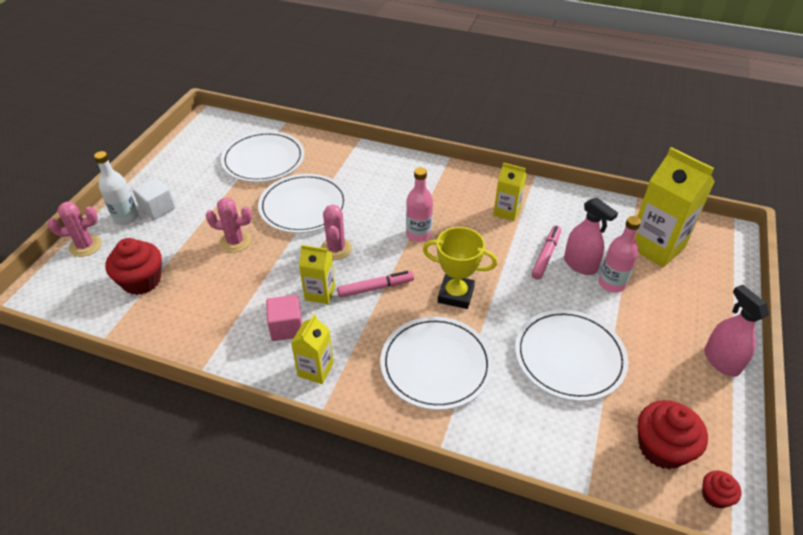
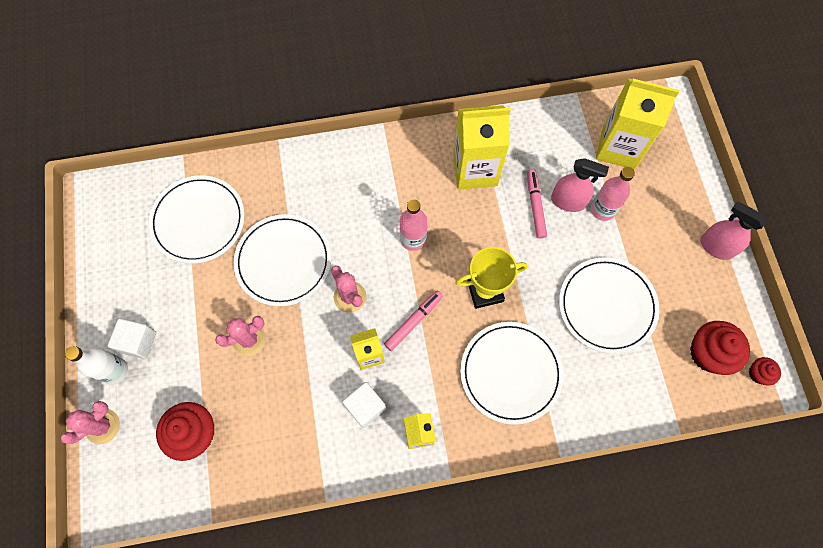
camera: 30 degrees left, 25 degrees up
(286, 327) = (365, 407): pink cube -> white cube
(506, 212) = (475, 170): yellow carton -> yellow carton, size x1.81

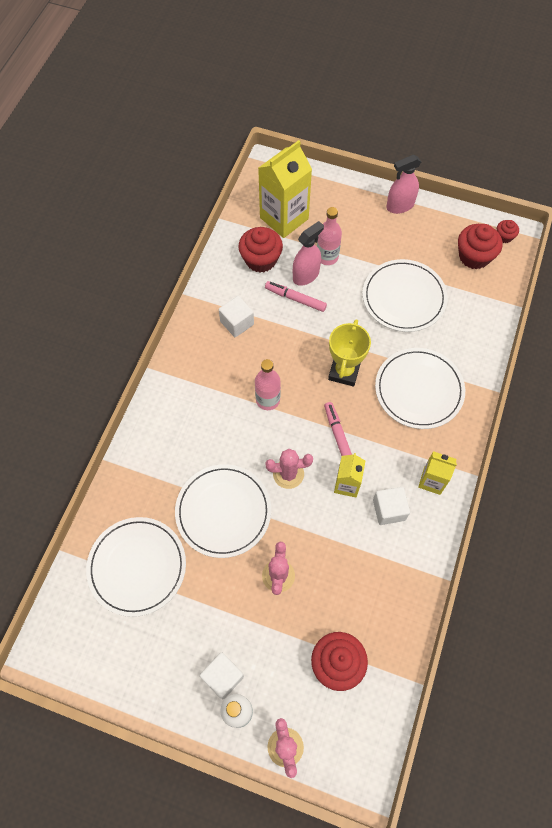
camera: 60 degrees left, 5 degrees down
(475, 170) = (237, 323): yellow carton -> white cube
(557, 153) = (261, 260): none -> red cupcake

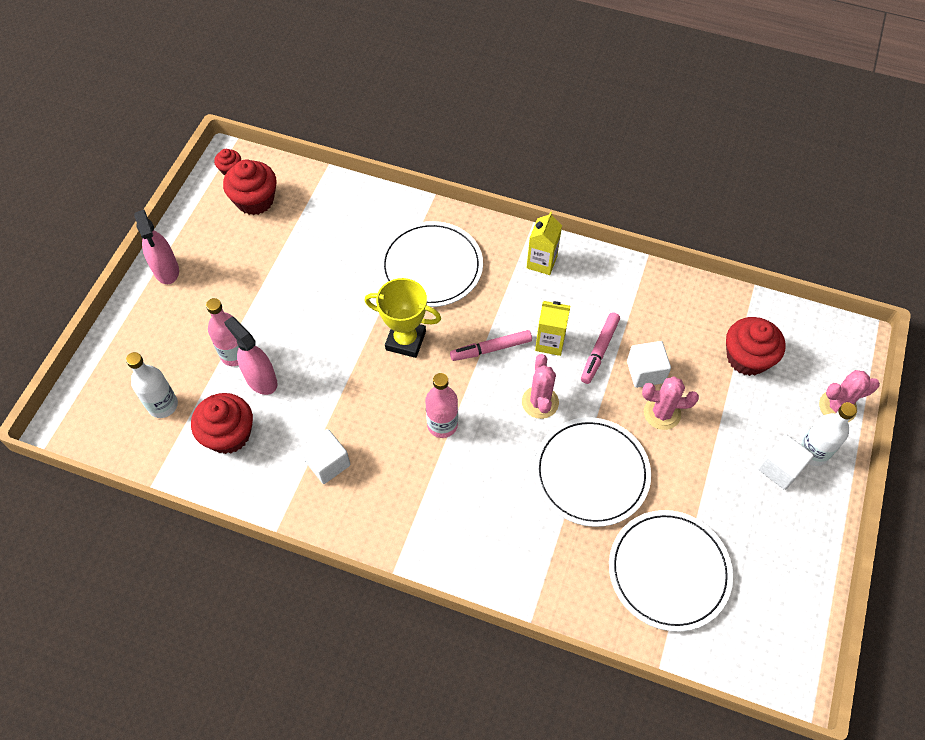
camera: 90 degrees left, 5 degrees down
(284, 218) = (163, 405): yellow carton -> white bottle
(295, 299) = (296, 392): pink marker -> pink marker (599, 351)
(389, 510) = (577, 303): white cube -> white cube (645, 372)
(404, 297) = (306, 274): white plate -> none

